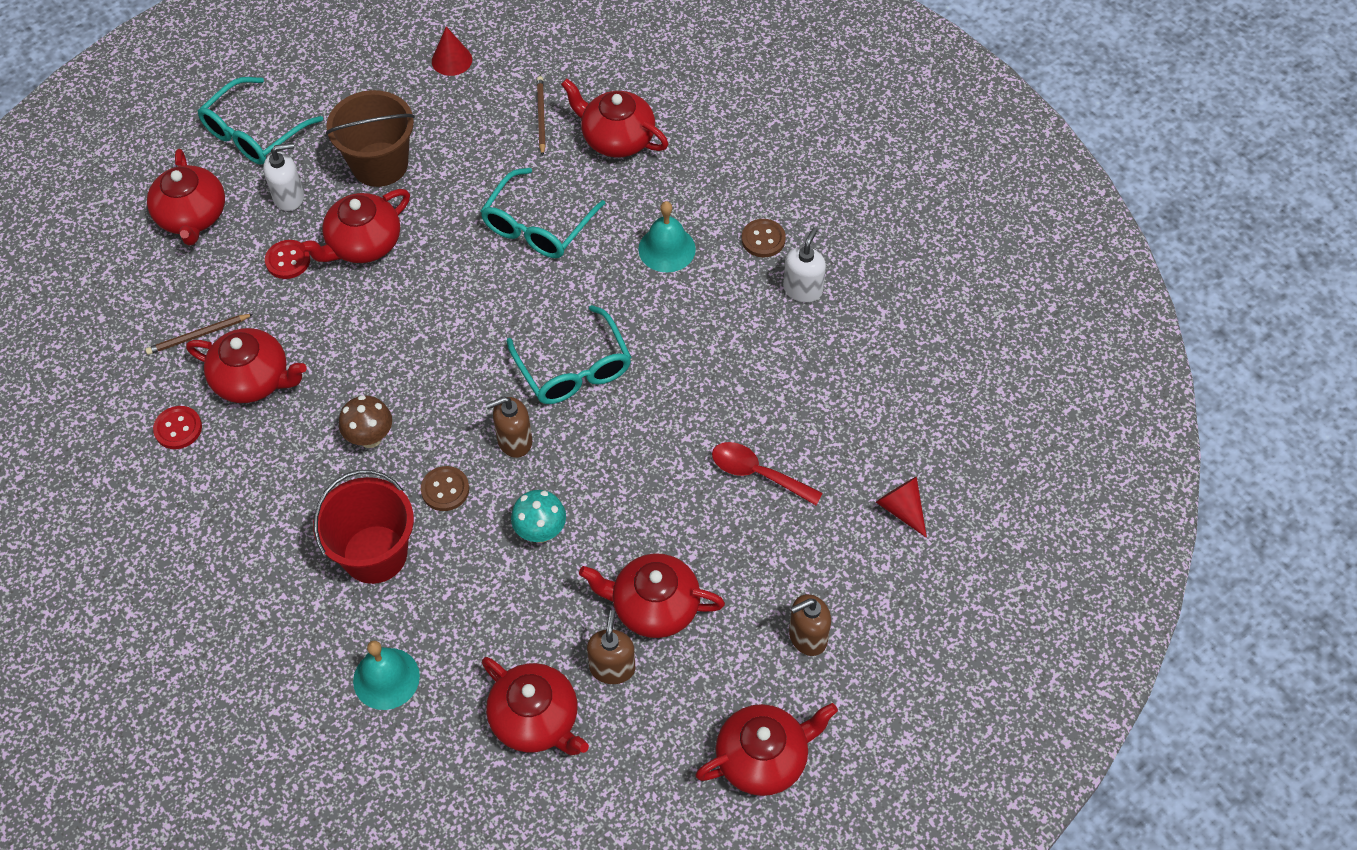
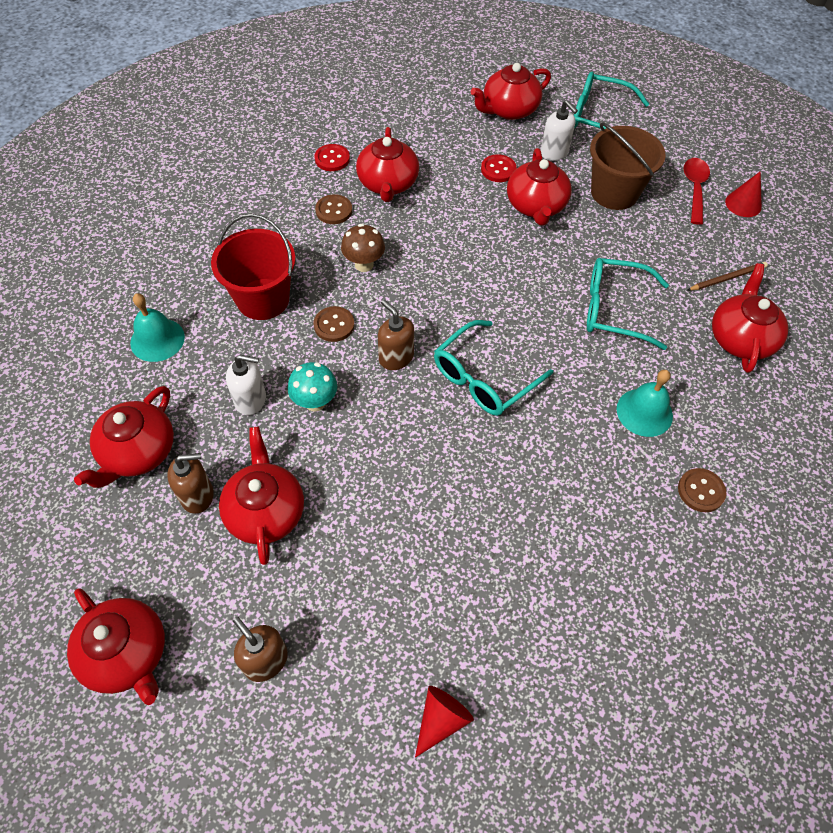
camera: 70 degrees right, 0 degrees up
(198, 335) = (412, 144): brown pencil -> none
(269, 448) = (334, 210): none -> brown button
(363, 244) = (536, 206): red teapot -> red teapot turned 120 degrees counterclockwise
(757, 473) = (433, 561): red spoon -> red spoon (694, 188)
(803, 289) = (662, 544): white soap dispenser -> white soap dispenser (251, 400)

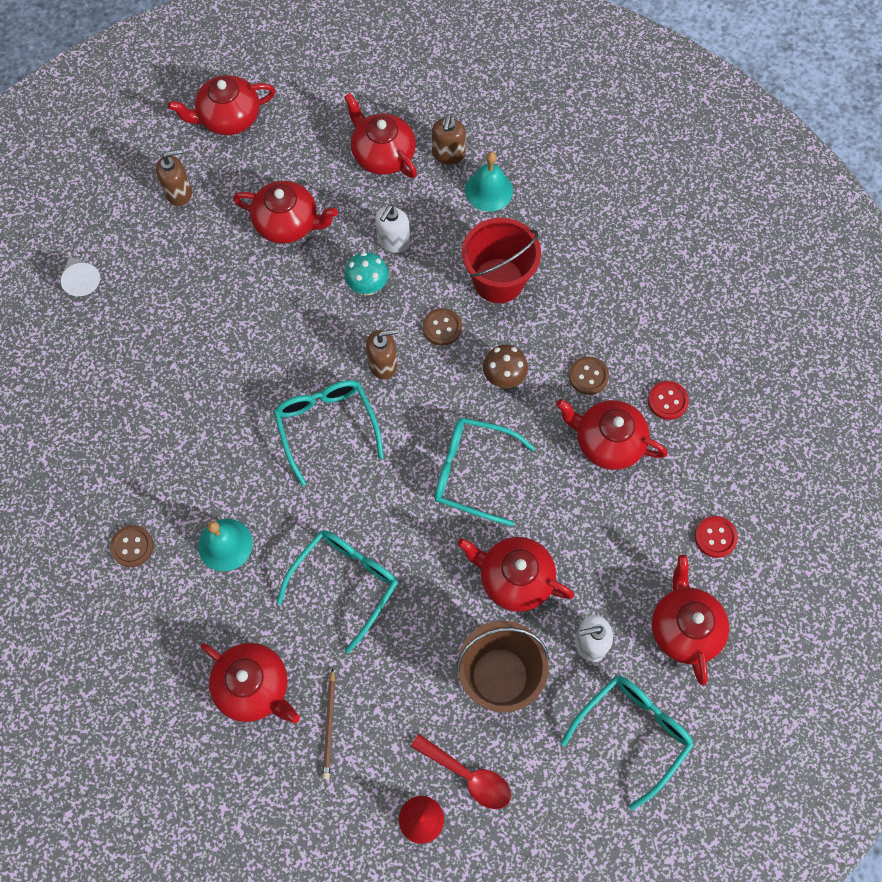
camera: 115 degrees right, 10 degrees up
(197, 495) = (324, 184): brown soap dispenser -> brown soap dispenser (448, 154)
(441, 719) = (81, 280): red cone -> white cone
(465, 258) = (472, 472): none -> turquoise glasses
(498, 170) = (586, 565): red button -> red button (715, 537)

